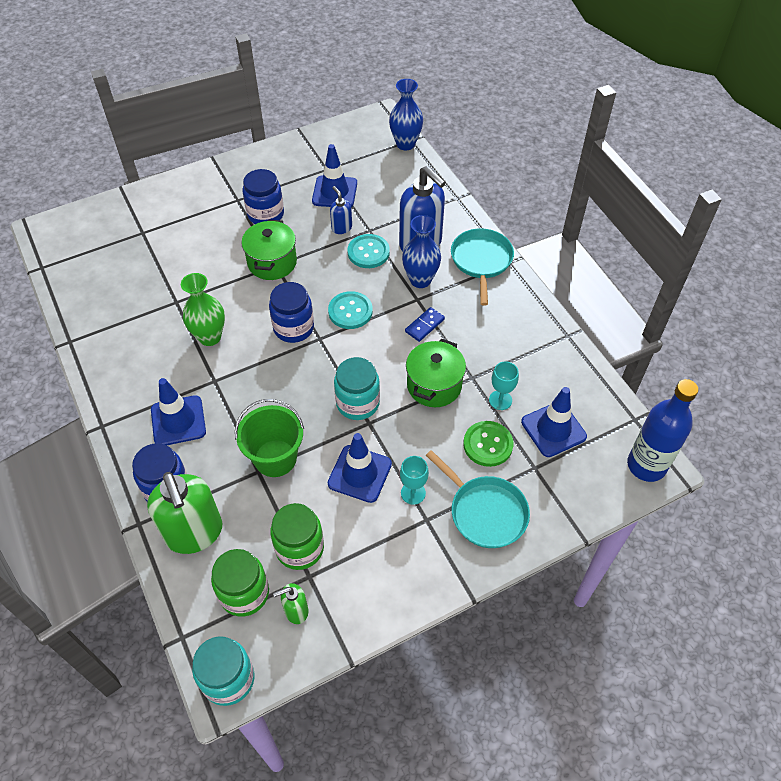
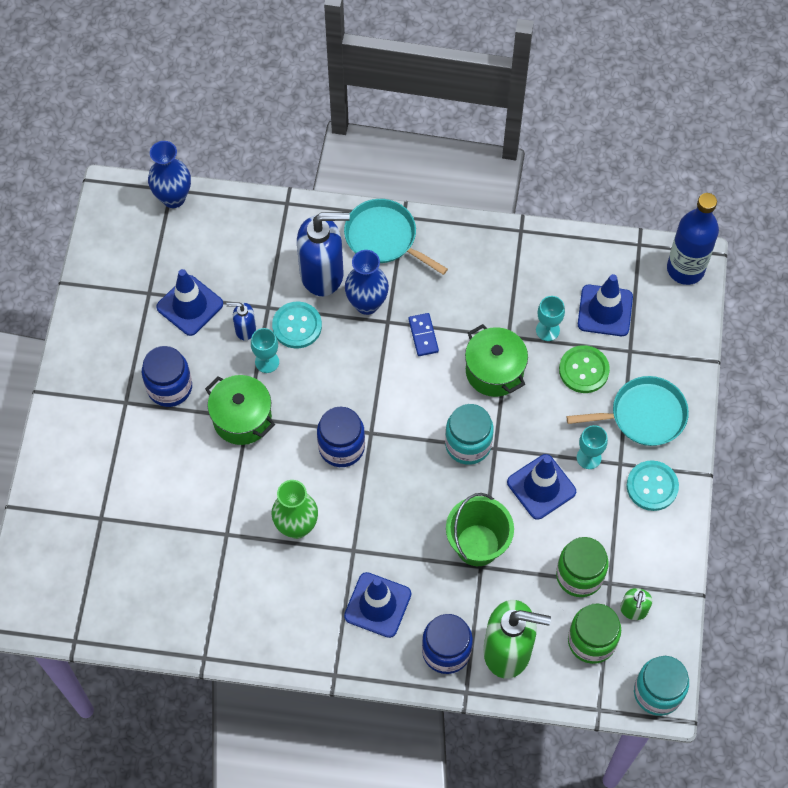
camera: 55 degrees left, 10 degrees up
(327, 252) = (267, 362): none -> turquoise goblet
(350, 311) = (359, 387): turquoise button -> turquoise button (652, 486)

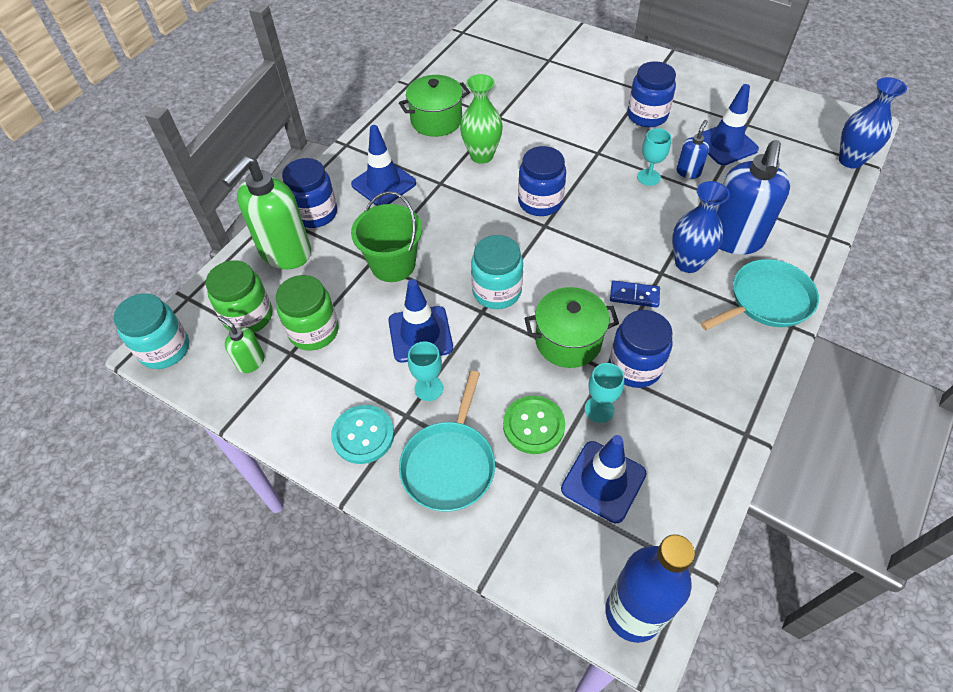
camera: 115 degrees right, 10 degrees down
(242, 419) = (598, 149): green pot -> green pot (436, 120)
(297, 326) = (680, 206): turquoise button -> none
(496, 316) = (635, 366): none -> blue jar

